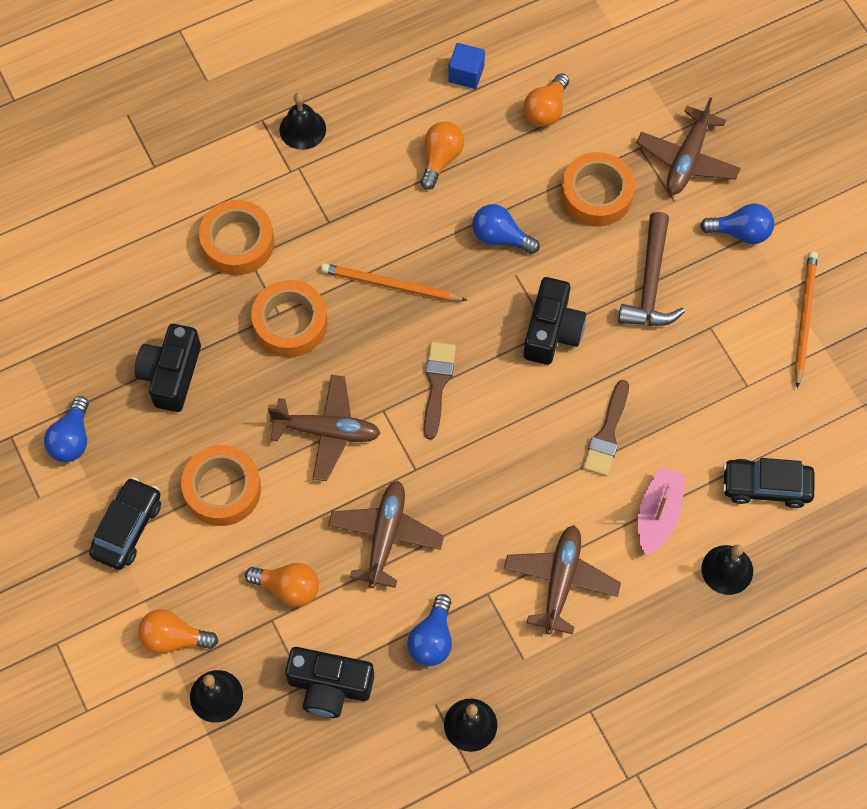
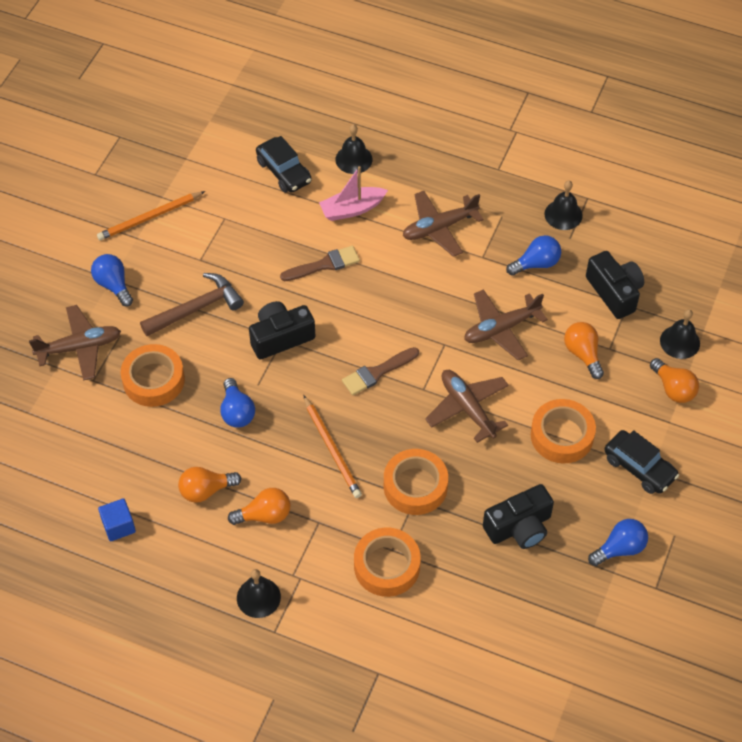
camera: 130 degrees left, 10 degrees down
(127, 528) = (639, 467): black car -> black car turned 120 degrees counterclockwise
(546, 110) = (108, 455): orange light bulb -> orange light bulb (264, 515)

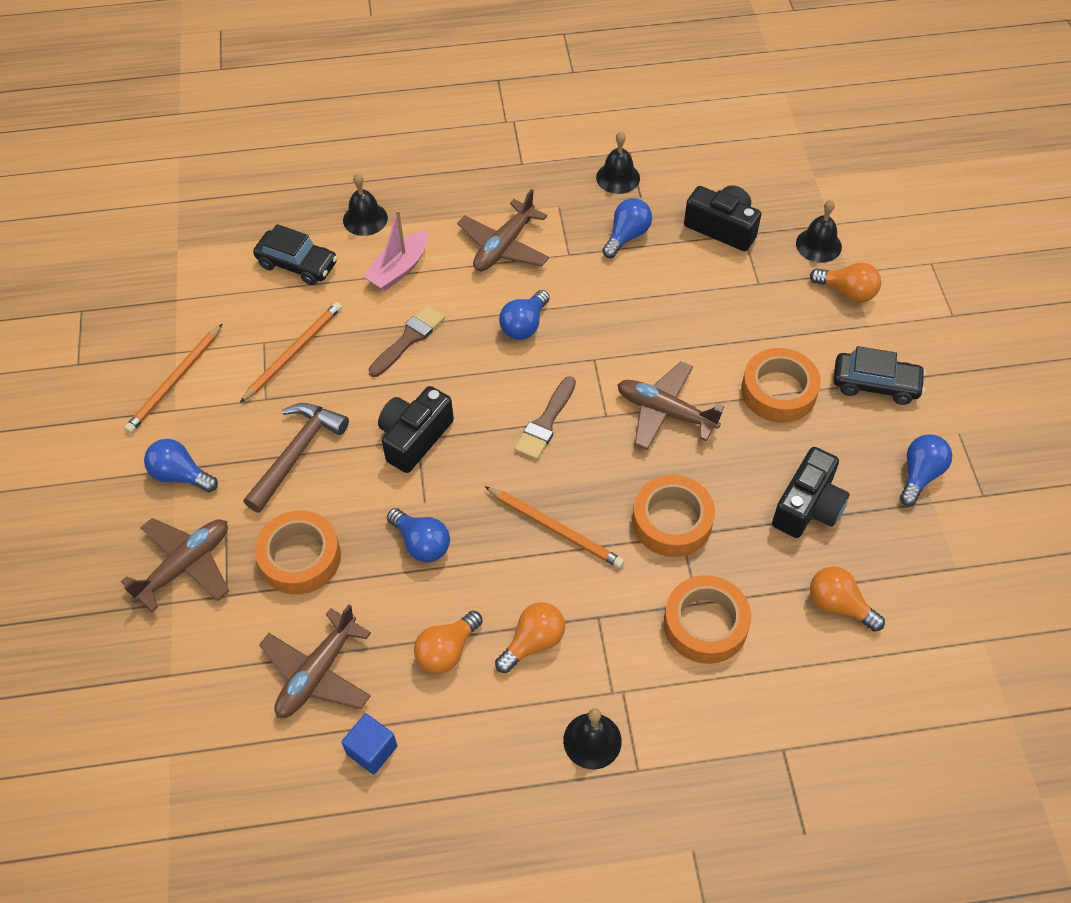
camera: 30 degrees left, 0 degrees up
(240, 236) = (294, 352): none -> orange pencil
(412, 295) = (524, 325): none -> blue light bulb
(501, 329) = (640, 315): brown plane -> brown plane (317, 673)
(583, 354) = (737, 301): orange light bulb -> orange light bulb (838, 605)

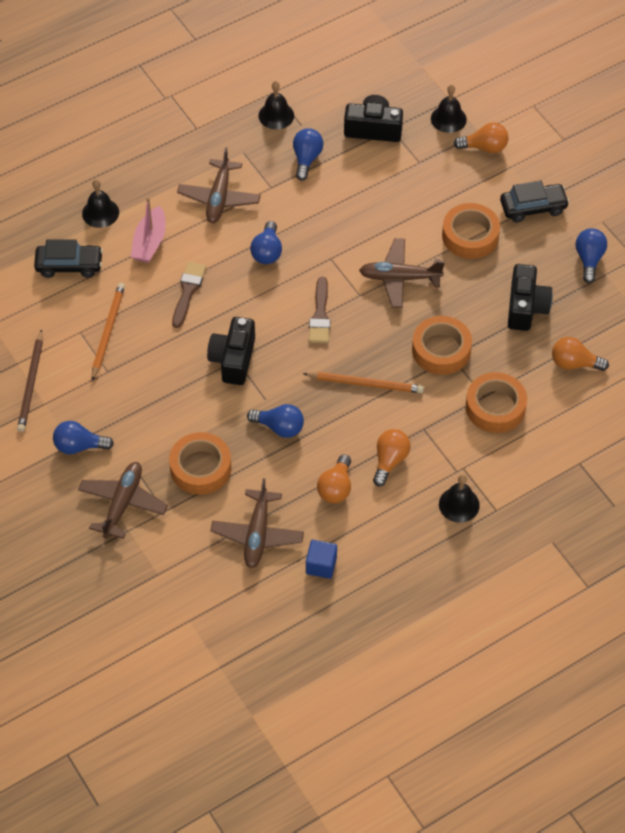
camera: 25 degrees left, 0 degrees up
(175, 381) = (31, 383): orange pencil -> brown pencil
(297, 453) = (155, 400): brown hammer -> none

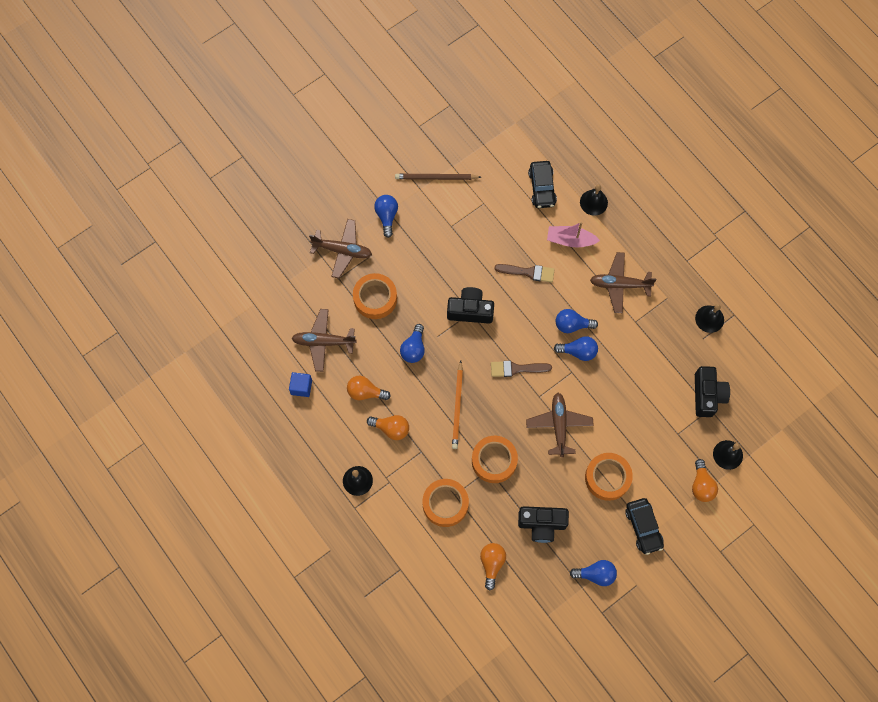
camera: 85 degrees right, 15 degrees up
(108, 331) = (486, 222): orange pencil -> none
(306, 159) = (668, 346): blue light bulb -> blue light bulb (578, 351)

